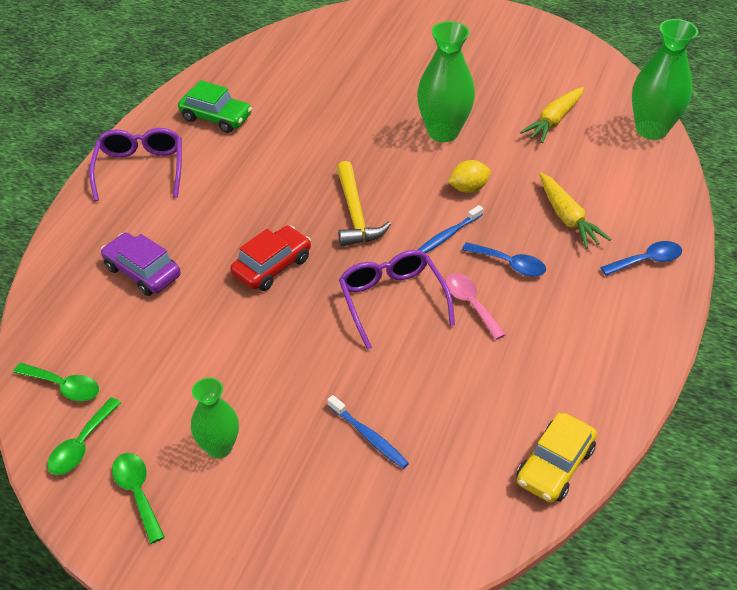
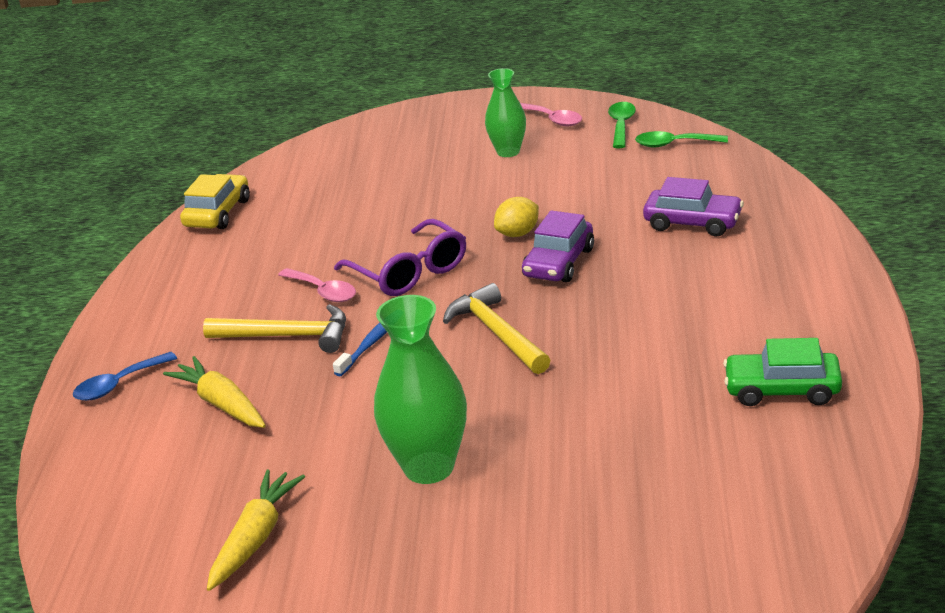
camera: 165 degrees right, 15 degrees down
(137, 492) = (552, 119): green spoon -> pink spoon
(140, 169) = (809, 303): purple glasses -> none
(272, 266) = (559, 263): red car -> purple car
(369, 436) = (385, 187): blue toothbrush -> none
(468, 188) = (363, 401): yellow lemon -> yellow lemon (518, 233)
(509, 264) = (287, 336): blue spoon -> yellow hammer
(651, 130) = (90, 570): green vase -> none

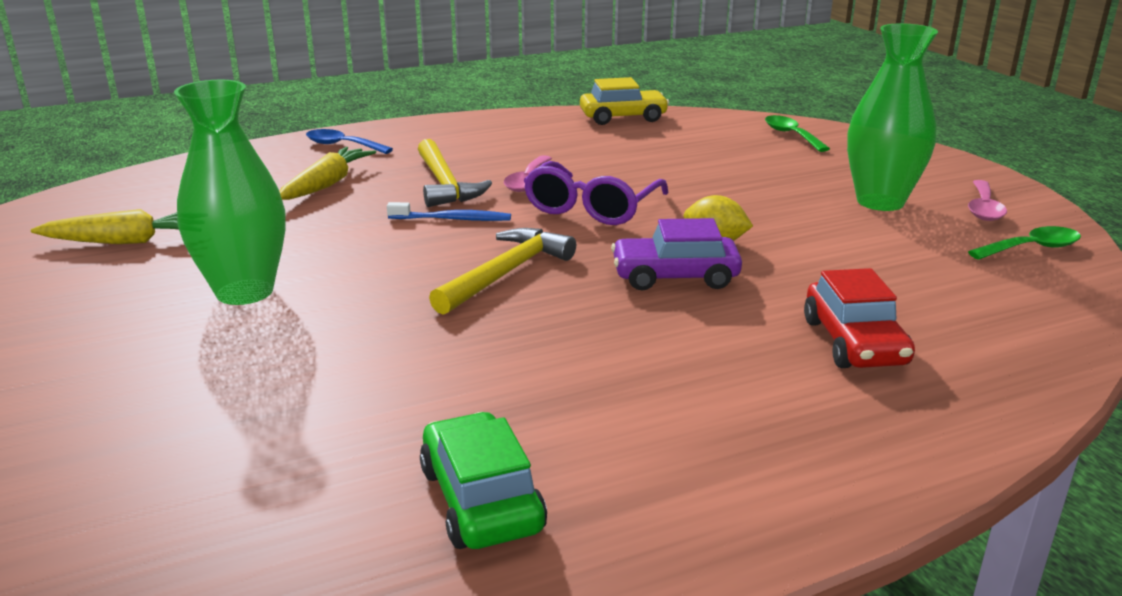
camera: 60 degrees right, 5 degrees down
(508, 152) = (880, 202): green vase -> green vase, size x1.61
(674, 144) = (1036, 290): green spoon -> green spoon (791, 135)
(693, 222) = (854, 342): purple car -> red car

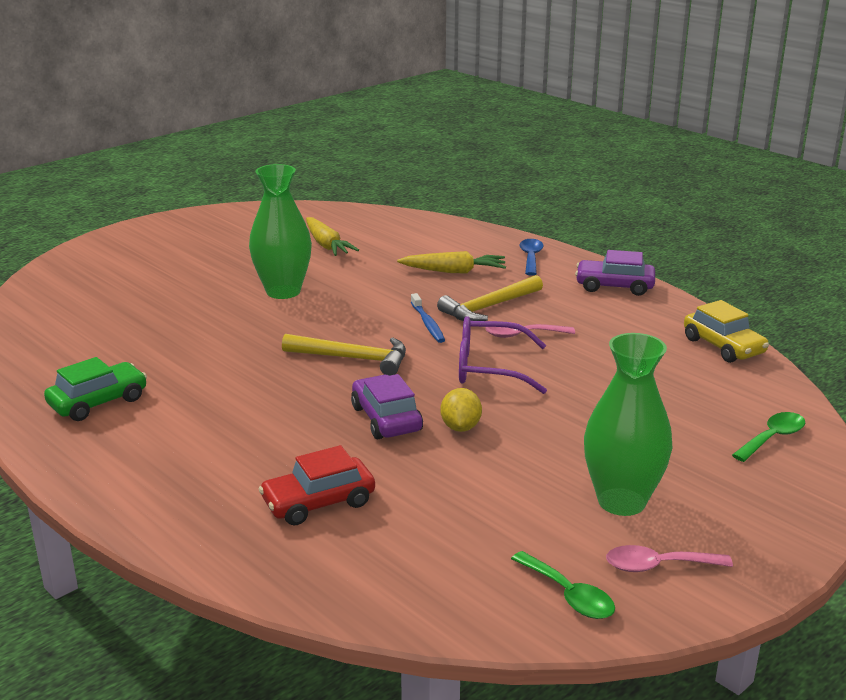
camera: 70 degrees right, 0 degrees up
(459, 128) = (614, 286): none -> purple car

